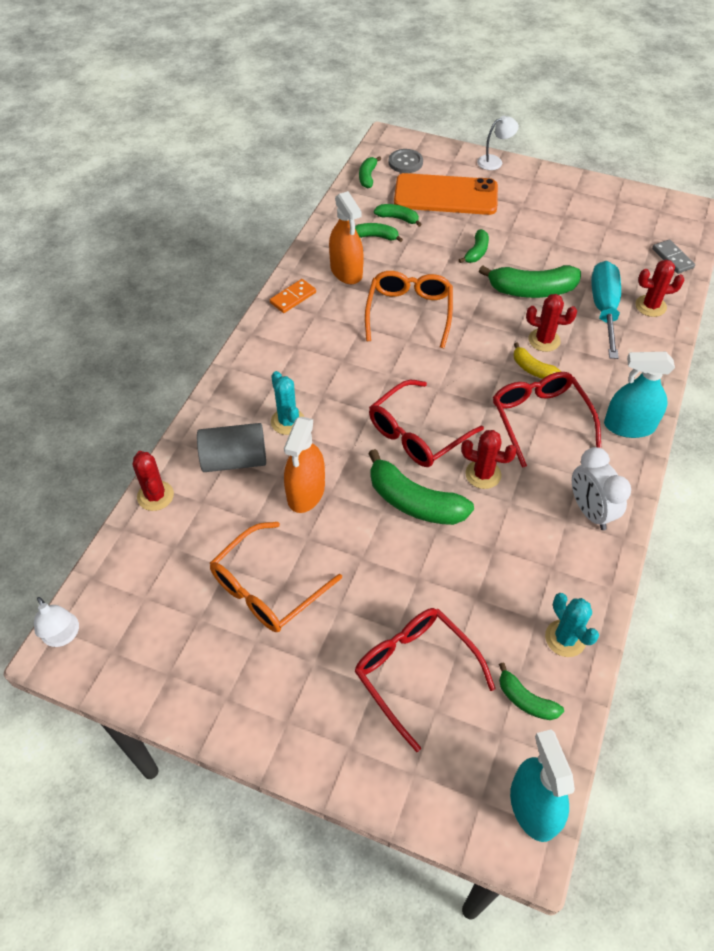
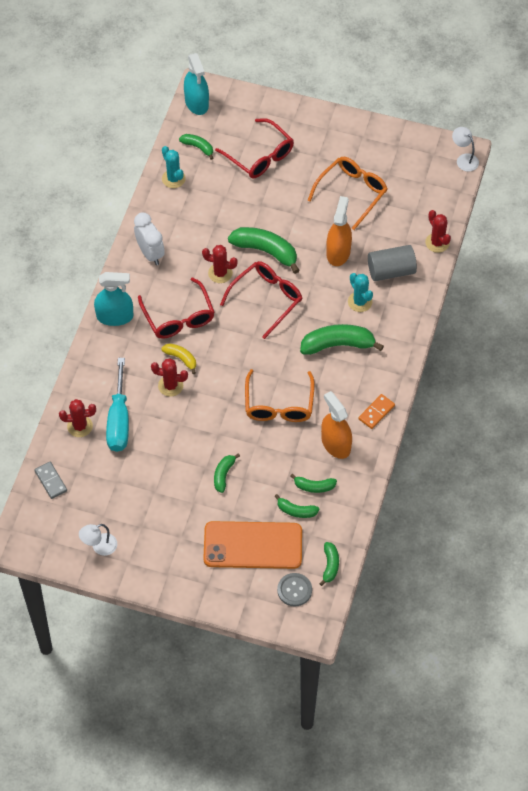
camera: 175 degrees right, 5 degrees up
(494, 161) = (204, 599): white lamp -> white lamp (99, 547)
(532, 290) = (177, 435): green banana -> green banana (338, 345)

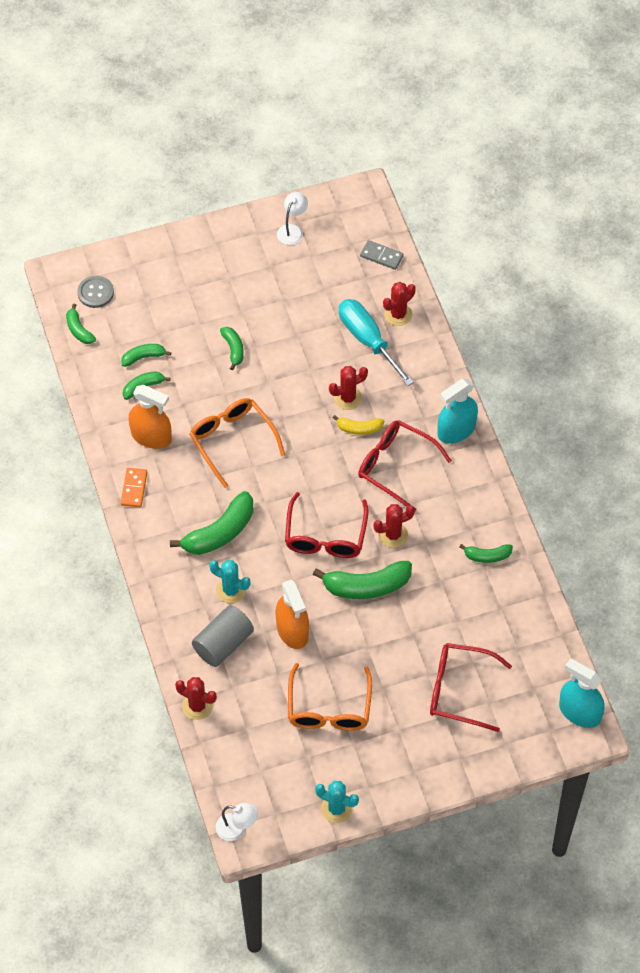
camera: 145 degrees right, 0 degrees up
(150, 253) = (478, 512): white clock -> none
(173, 179) = (526, 607): turquoise cactus -> turquoise cactus (336, 809)
(198, 147) = (532, 659): green banana -> green banana (487, 556)
(253, 545) = (160, 307): orange phone -> none

